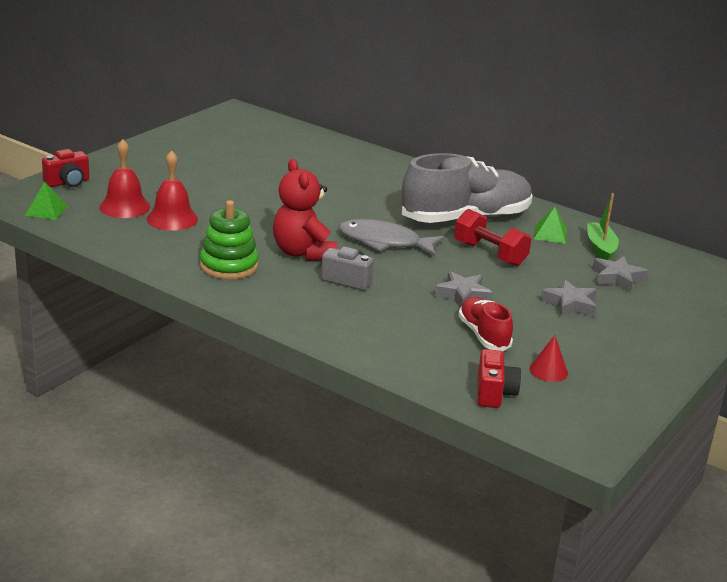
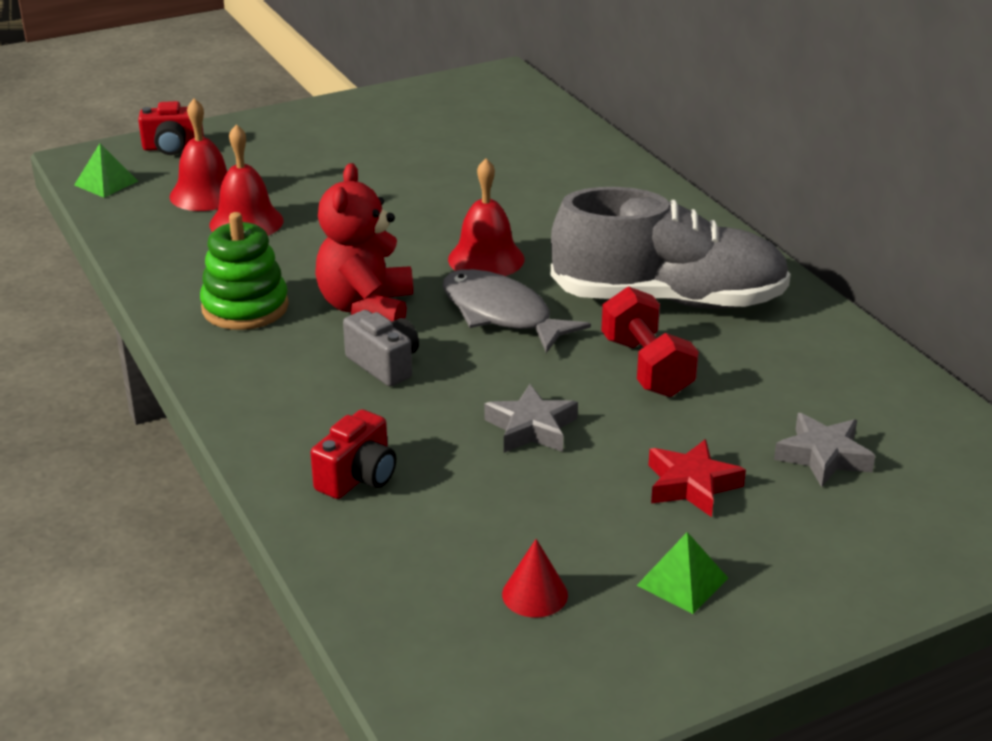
camera: 30 degrees right, 5 degrees up
(343, 215) = (486, 259): none -> red bell
(483, 335) = (494, 504): red shoe -> none
(494, 393) = (407, 609): red camera -> red camera (358, 477)
(550, 234) = (783, 353): green pyramid -> green pyramid (682, 581)
(570, 304) = (691, 485): grey star -> red star
(600, 248) = (848, 395): green boat -> none

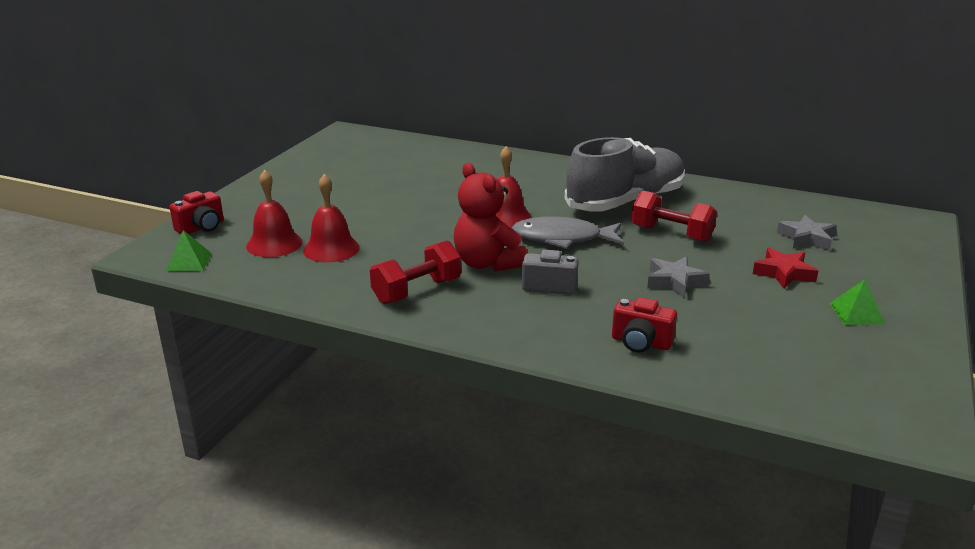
camera: 40 degrees left, 5 degrees down
(245, 307) = (417, 291): green stacking toy -> red dumbbell
(358, 477) = (641, 343): red camera -> red camera turned 120 degrees clockwise
(535, 594) = (816, 351): red cone -> none

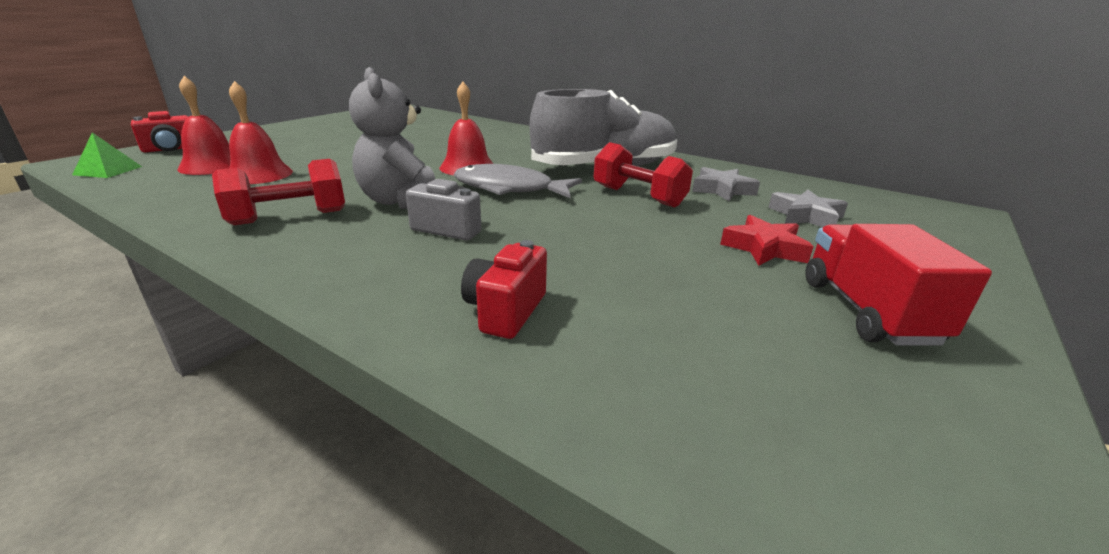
camera: 10 degrees right, 0 degrees up
(487, 263) = (402, 201): red teddy bear -> grey teddy bear
(641, 343) = (505, 311): red camera -> red camera turned 75 degrees clockwise
(674, 281) = (610, 242): grey star -> grey star (722, 190)
(856, 313) = (866, 311): green pyramid -> red truck

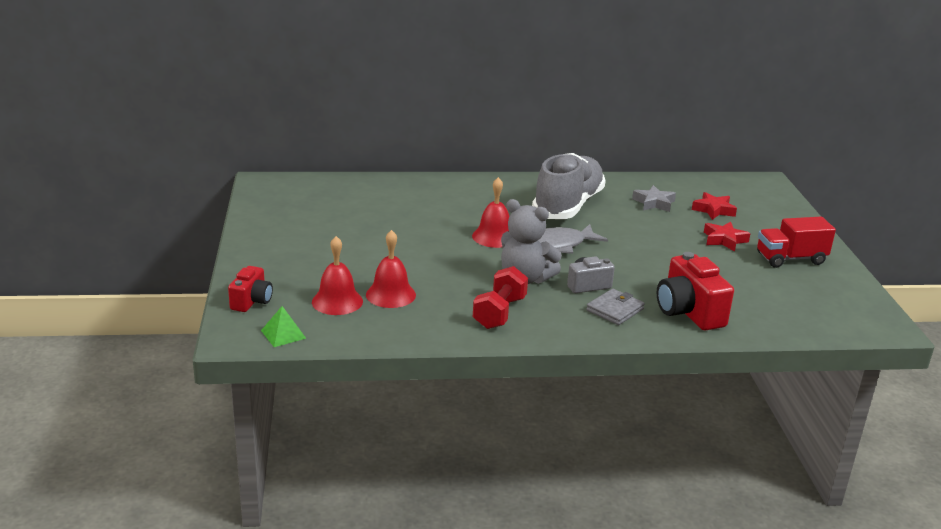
camera: 40 degrees left, 0 degrees up
(411, 264) = (615, 310): none -> grey wallet
(505, 311) = (688, 312): red camera -> red camera, size x1.67
(638, 196) = (626, 225): red dumbbell -> none
(805, 216) = (713, 210): grey star -> red star
(866, 311) = (790, 259): red truck -> red truck turned 60 degrees counterclockwise

